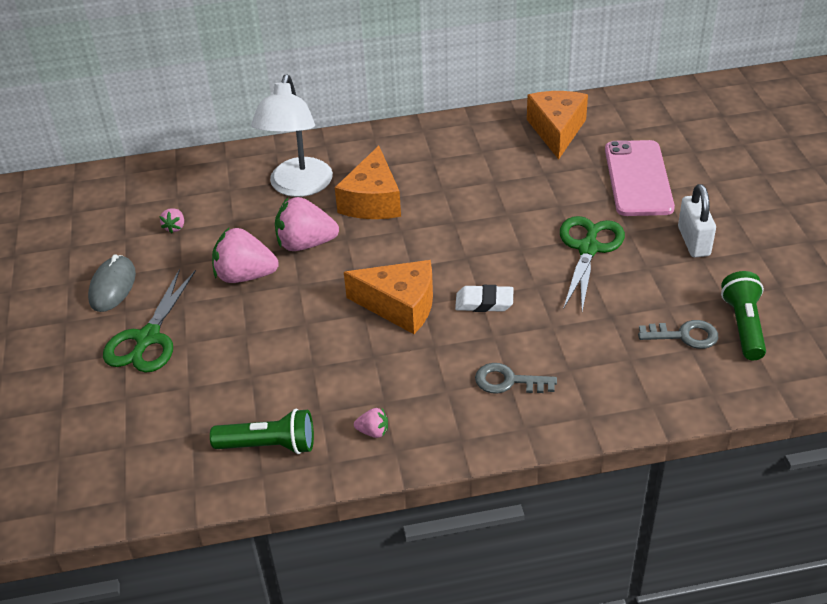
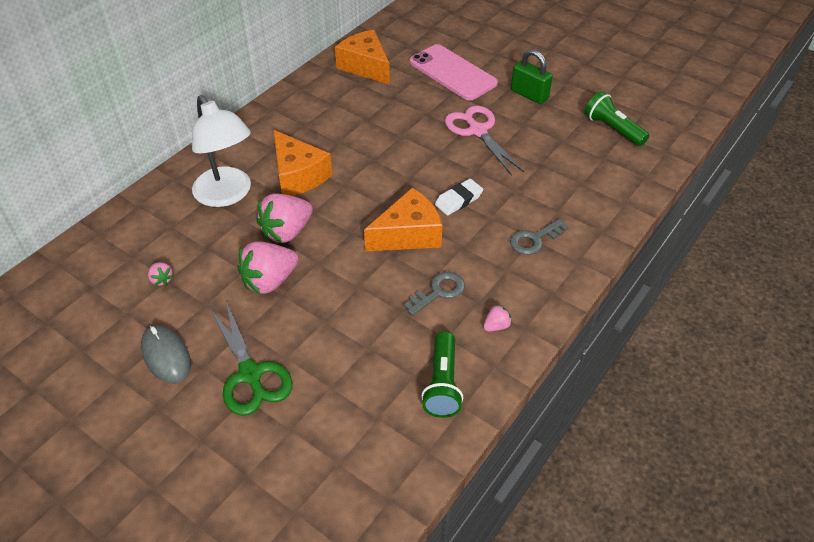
camera: 45 degrees left, 5 degrees up
(269, 445) = (442, 384): green flashlight -> green flashlight turned 135 degrees clockwise
(588, 248) = (477, 131): green scissors -> pink scissors
(684, 335) = (591, 152): grey key -> grey key (438, 292)
(693, 241) = (529, 95): white padlock -> green padlock

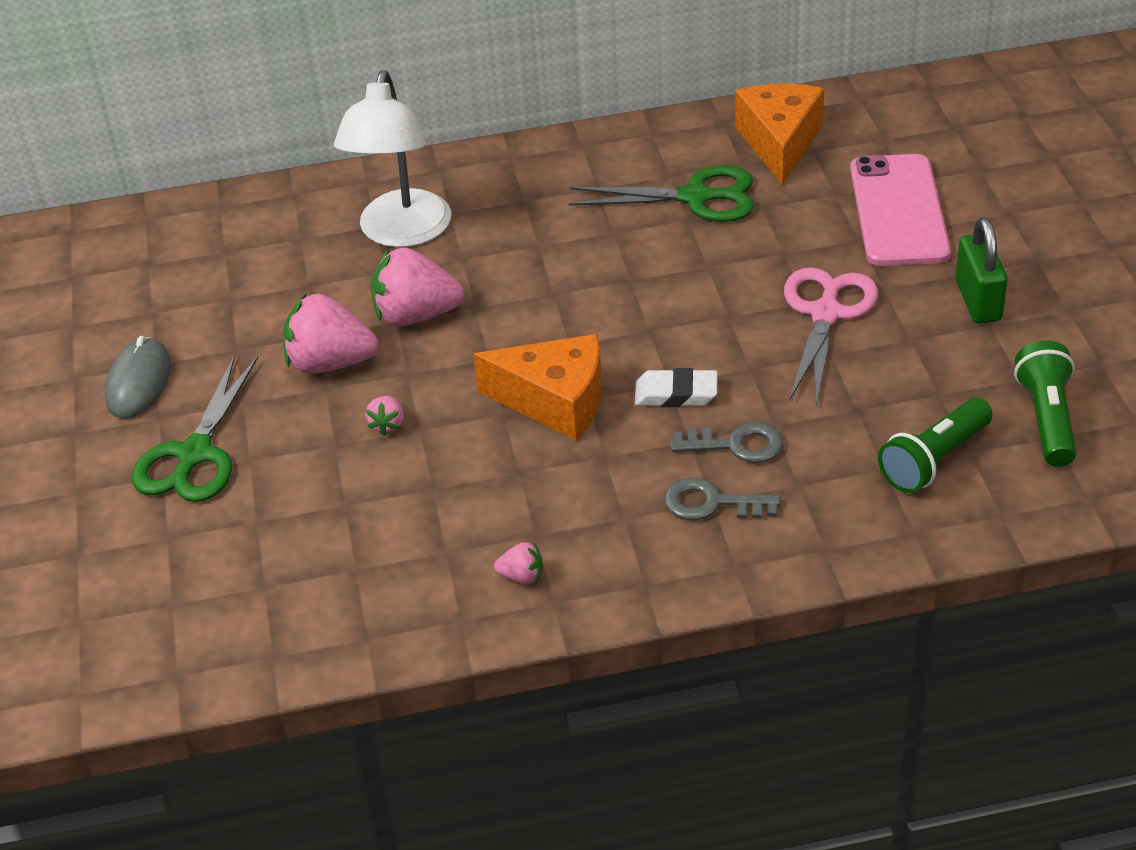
camera: 45 degrees right, 5 degrees down
(162, 279) = (224, 295): pink strawberry -> pink strawberry (387, 425)
(298, 175) = (511, 251): orange cheese -> none
(357, 107) = (696, 197): none -> green scissors
(438, 292) = (504, 492): grey key -> grey key (736, 445)
(442, 384) = (376, 598): green flashlight -> green flashlight (934, 460)

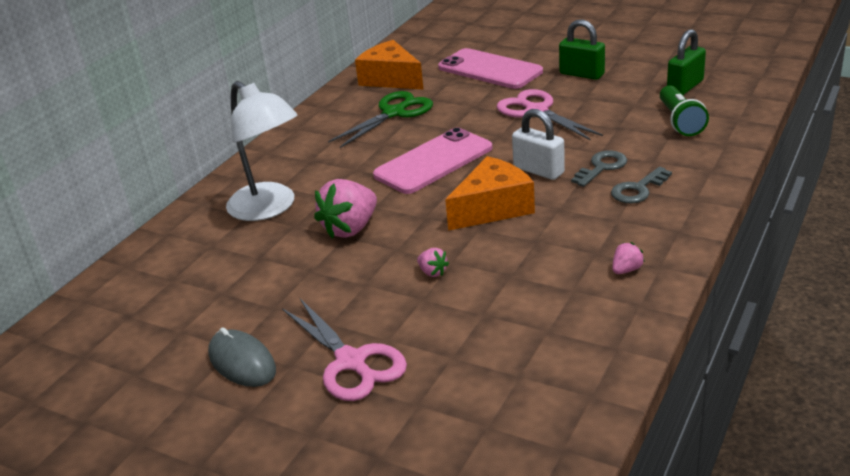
camera: 50 degrees left, 10 degrees down
(194, 454) = (351, 362): green scissors -> pink scissors
(330, 363) = (345, 274): pink strawberry -> none
(613, 296) = (434, 162): none -> pink phone
(676, 394) = (538, 170): white eraser -> white padlock
(1047, 418) = (685, 87): green flashlight -> green padlock

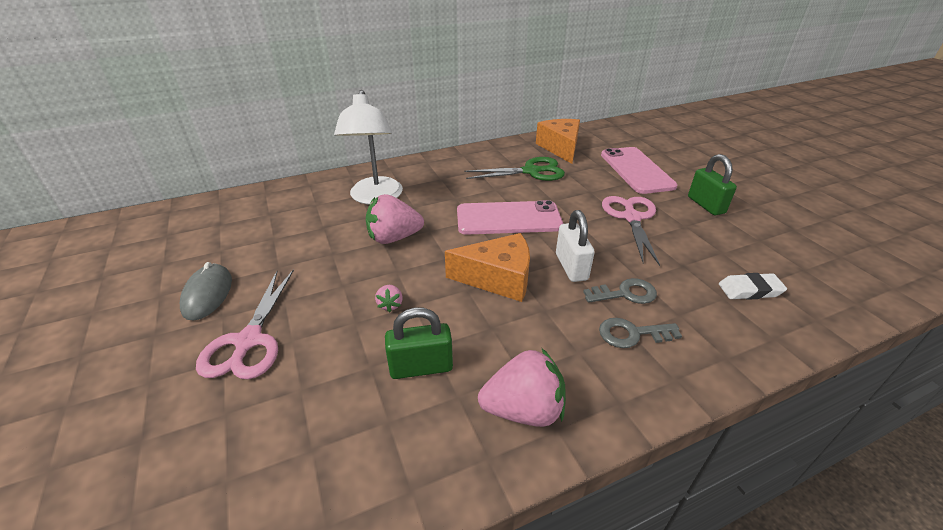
camera: 35 degrees right, 5 degrees up
(626, 270) = (523, 410): pink strawberry -> pink strawberry, size x2.16
(680, 121) = (750, 290): green flashlight -> white eraser
(685, 87) = (792, 260): green padlock -> green padlock (421, 367)

